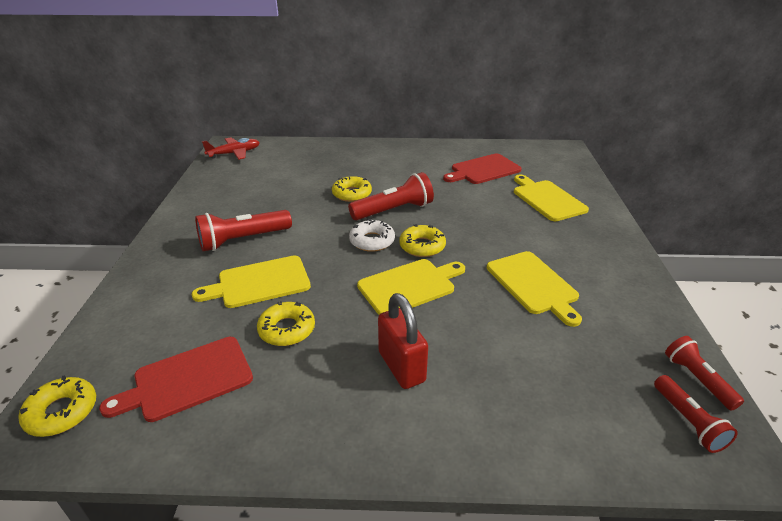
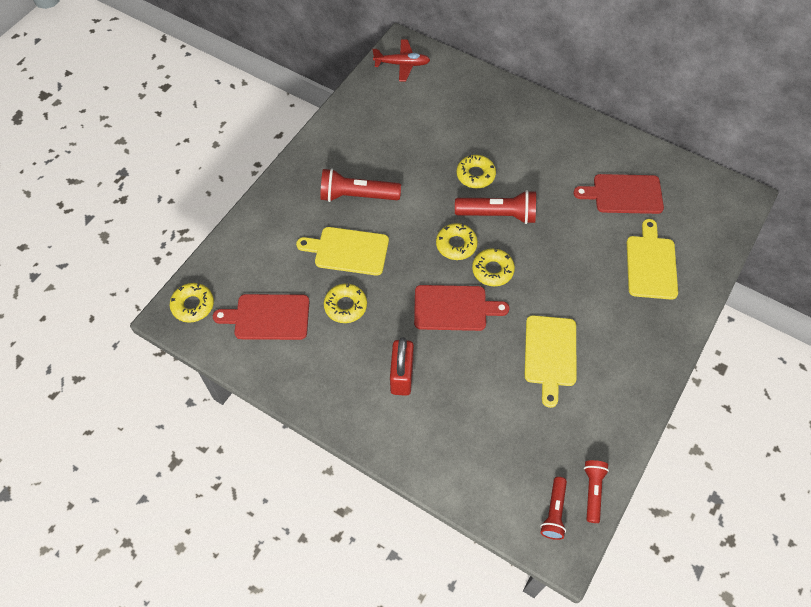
camera: 30 degrees right, 25 degrees up
(372, 241) = (456, 245): white donut -> yellow donut
(409, 286) = (454, 308): yellow cutting board -> red cutting board

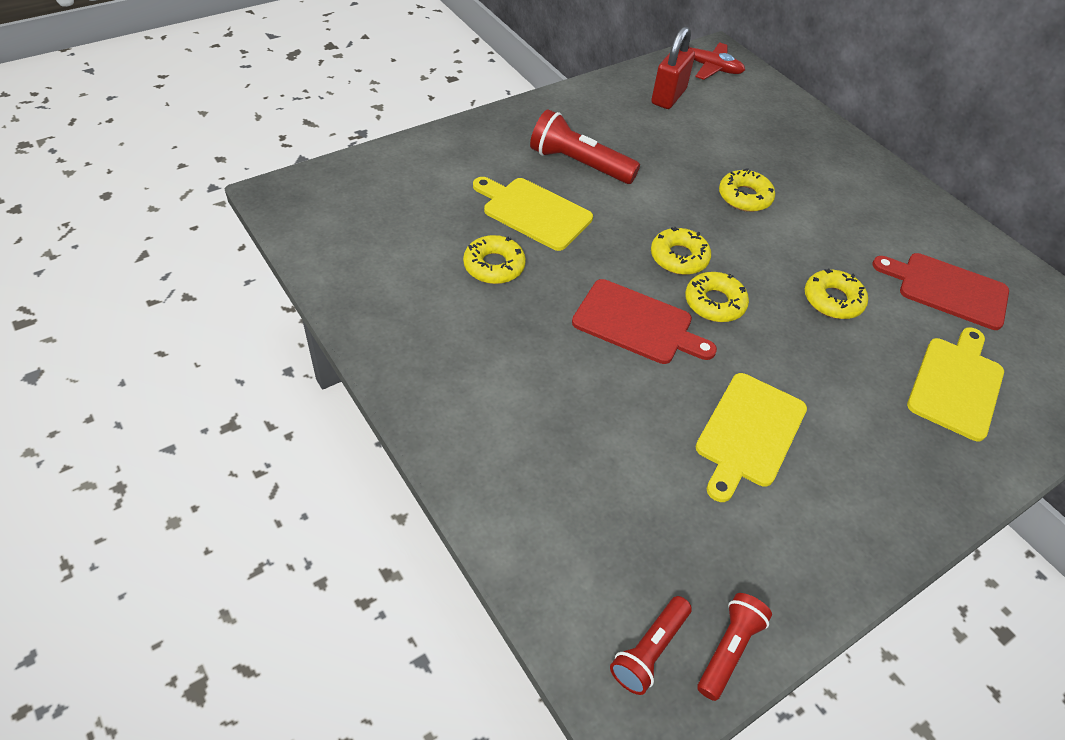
camera: 20 degrees right, 10 degrees down
(193, 305) = (310, 194): yellow donut -> yellow donut (833, 300)
(268, 317) = (390, 240): red cutting board -> none
(402, 376) = (520, 371): red padlock -> red padlock (668, 97)
(498, 215) = (754, 247): red flashlight -> none

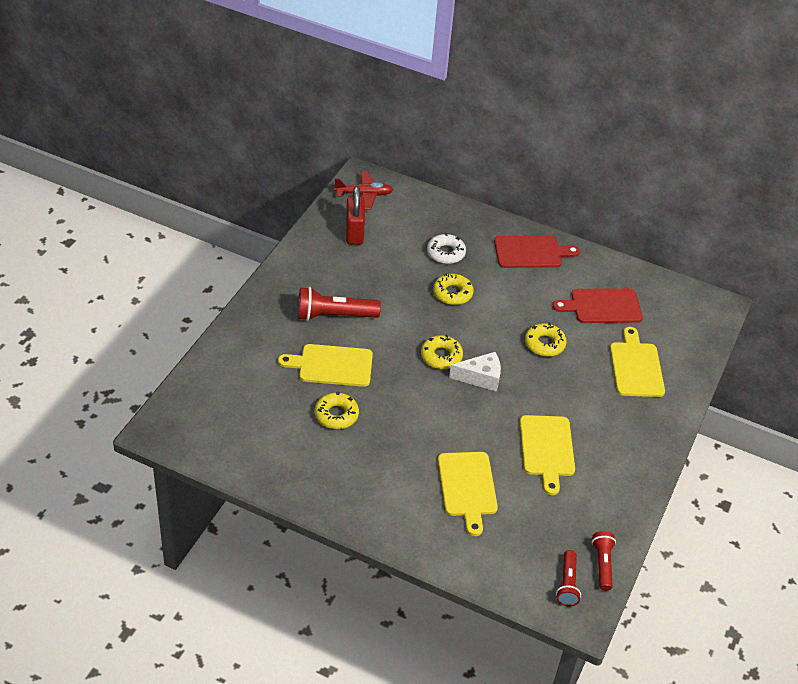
camera: 30 degrees left, 5 degrees down
(596, 430) = (467, 487): none -> yellow cutting board
(637, 324) = (446, 412): red cutting board -> red cutting board (531, 252)
(714, 303) = (480, 378): yellow donut -> white cheese
(766, 154) = (446, 253): none -> white donut

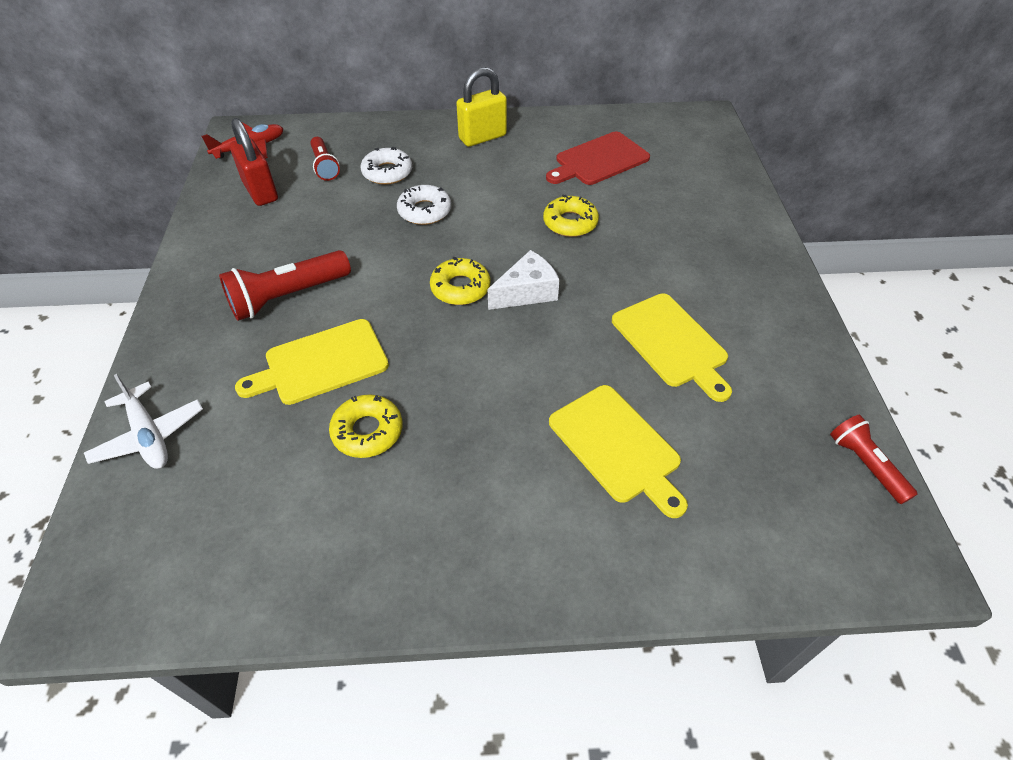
camera: 25 degrees left, 5 degrees up
(223, 364) = (149, 435): none -> white plane
(452, 293) = (424, 211): yellow donut -> white donut
(531, 252) = (482, 137): red cutting board -> yellow padlock
(567, 584) = (852, 521): red flashlight -> red flashlight (324, 166)
(636, 367) = (685, 205): yellow cutting board -> none

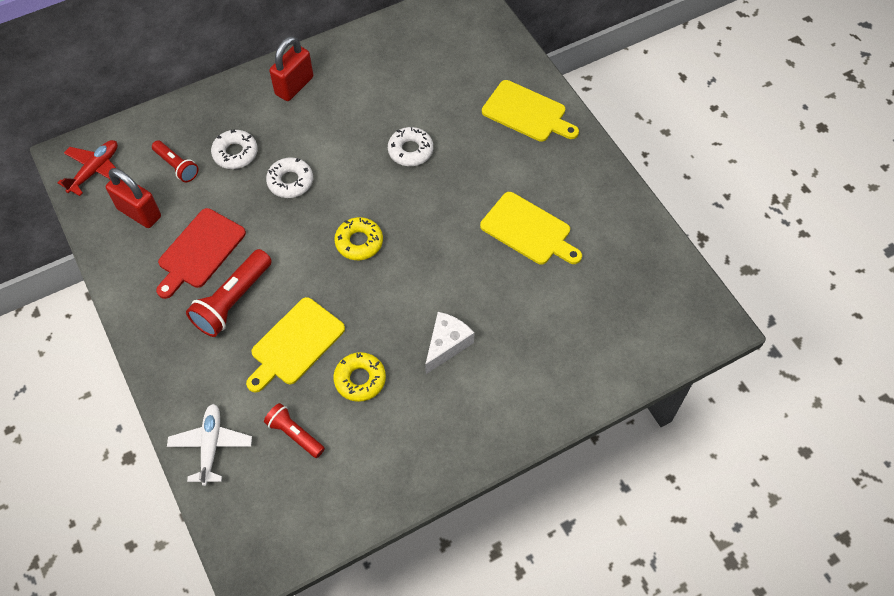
camera: 25 degrees left, 10 degrees up
(149, 435) = (211, 446): white plane -> white plane turned 120 degrees counterclockwise
(482, 137) = (294, 86): yellow padlock -> red padlock
(527, 292) = (409, 227): white cheese -> white cheese (446, 345)
(570, 223) = (410, 150): yellow donut -> white donut
(599, 160) = (403, 77): red cutting board -> red cutting board (199, 251)
(617, 446) = (526, 322): yellow cutting board -> yellow cutting board (527, 113)
(865, 465) = (677, 273): red flashlight -> red flashlight (295, 434)

